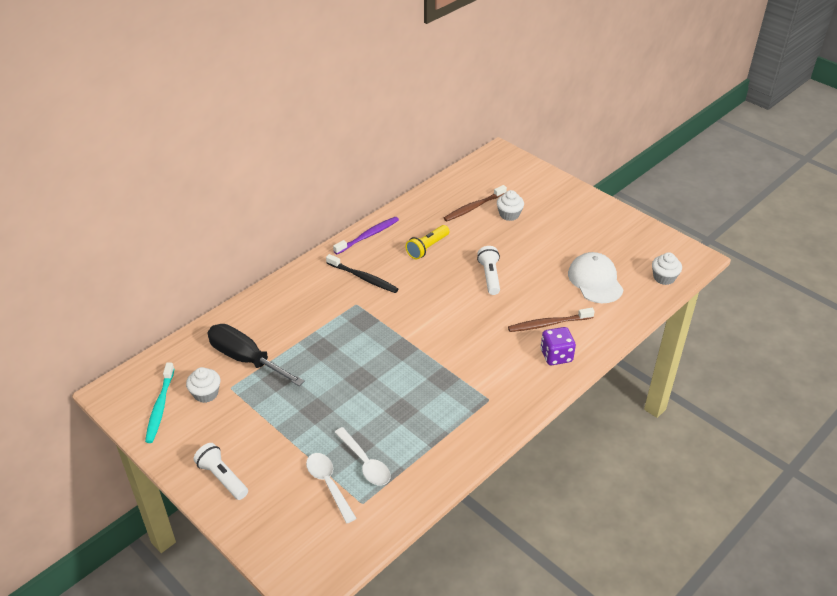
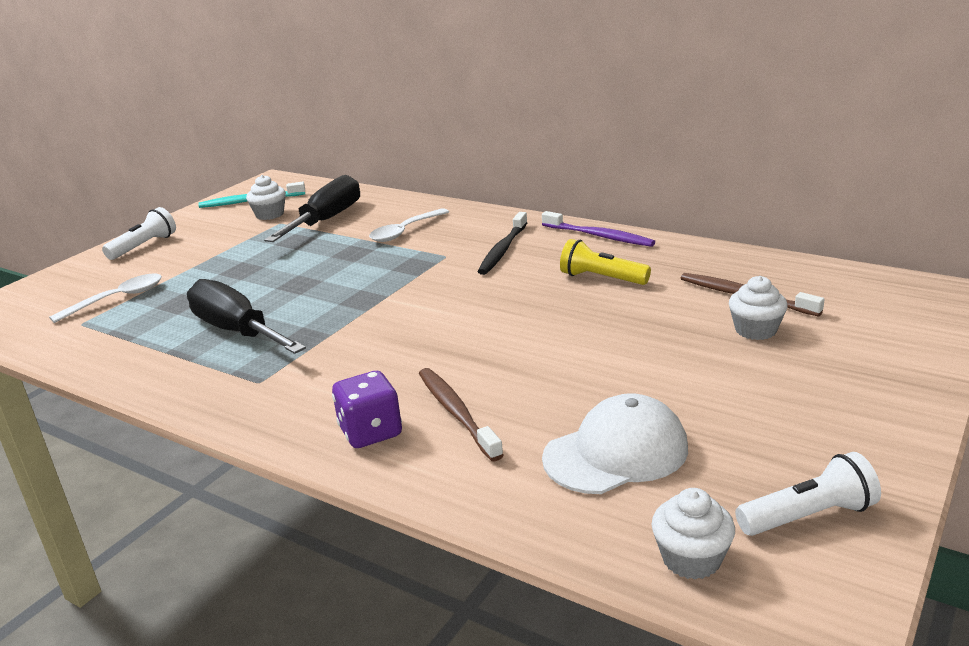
camera: 80 degrees right, 15 degrees down
(365, 463) = (146, 313): white spoon -> white spoon (405, 231)
(418, 410) = (237, 331): none -> black screwdriver
(489, 276) = (561, 338): white flashlight -> white flashlight (808, 516)

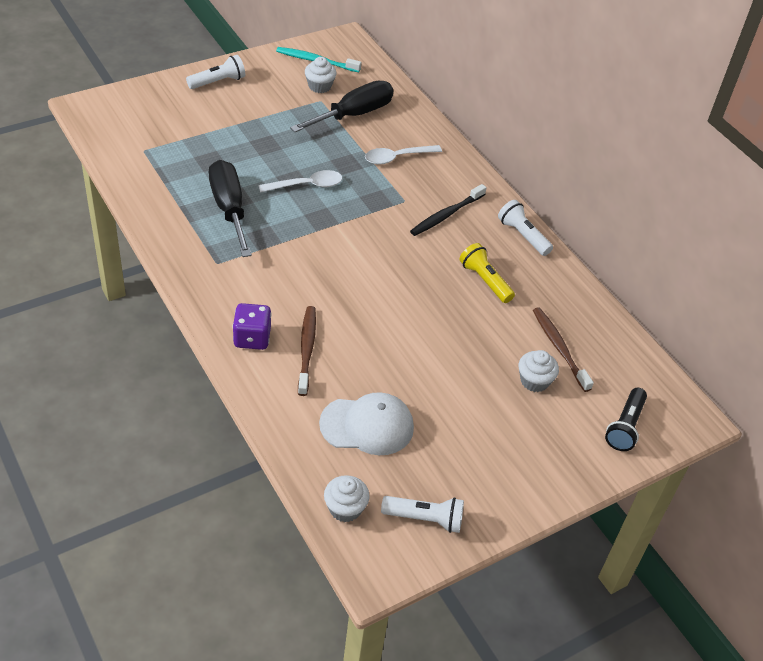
camera: 20 degrees right, 20 degrees up
(117, 299) = (175, 135): white spoon -> white spoon (307, 185)
(599, 236) = (522, 235): purple toothbrush -> white flashlight
(898, 326) = (625, 427): none -> black flashlight

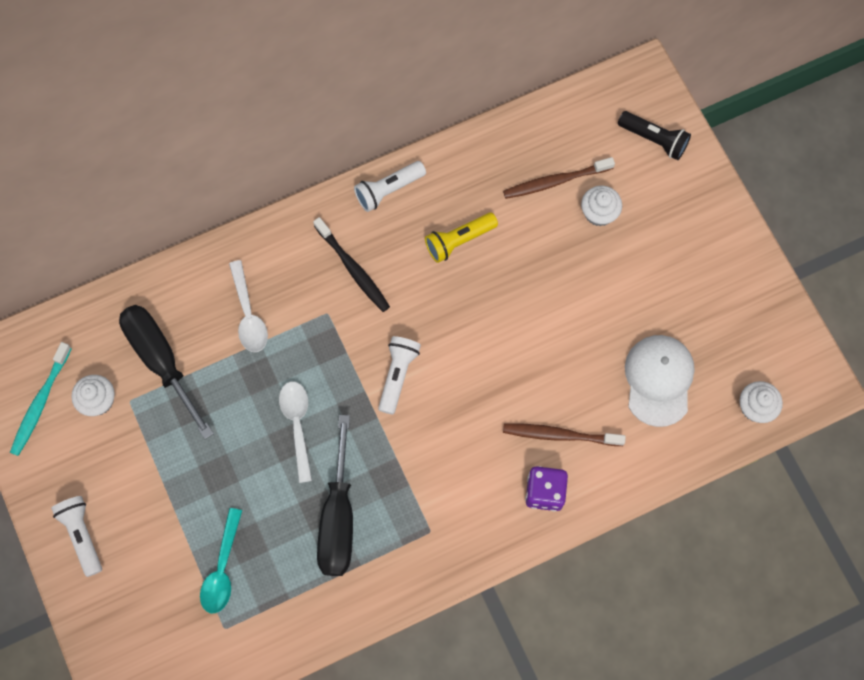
camera: 80 degrees left, 25 degrees up
(190, 148) = (222, 569): none -> turquoise spoon
(229, 209) = (338, 518): black screwdriver -> black screwdriver turned 75 degrees counterclockwise
(425, 519) = (764, 336): white flashlight -> white flashlight (397, 375)

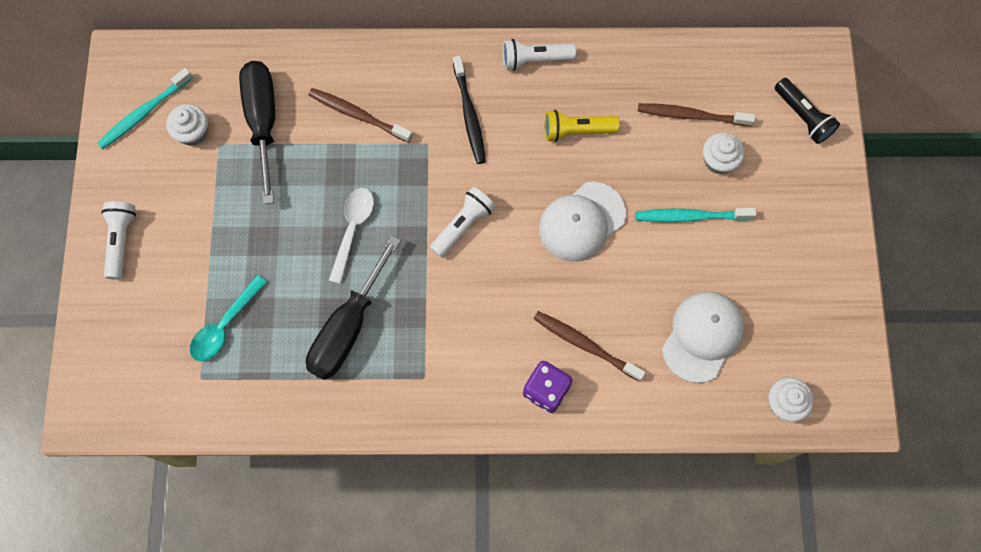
camera: 25 degrees right, 0 degrees up
(248, 314) = (358, 115): white spoon -> brown toothbrush
(503, 324) = (582, 222): none -> white cap
(598, 275) = (690, 216): none -> turquoise toothbrush

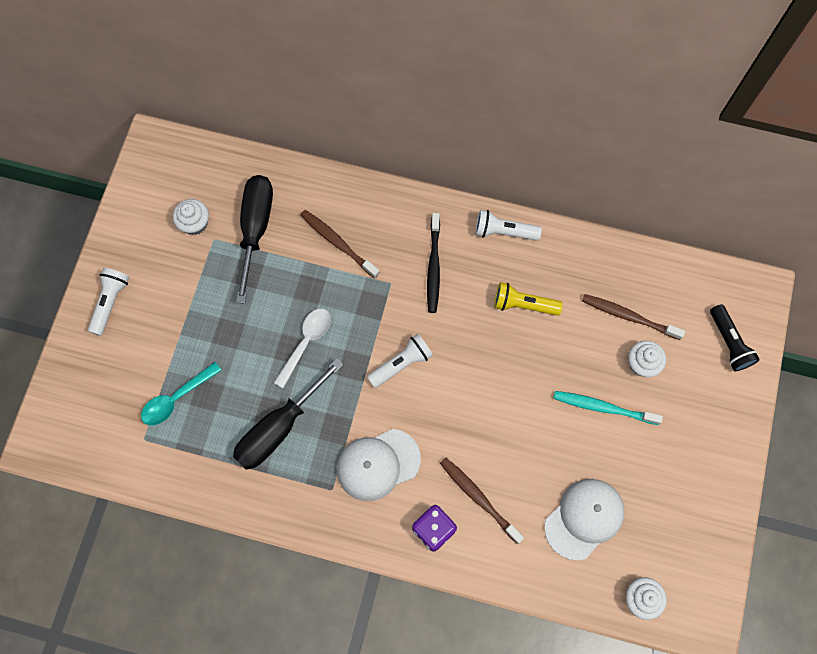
camera: 15 degrees right, 0 degrees up
(144, 113) = (158, 196): turquoise toothbrush -> none
(582, 222) = (505, 387): white cap -> white cap (378, 464)

